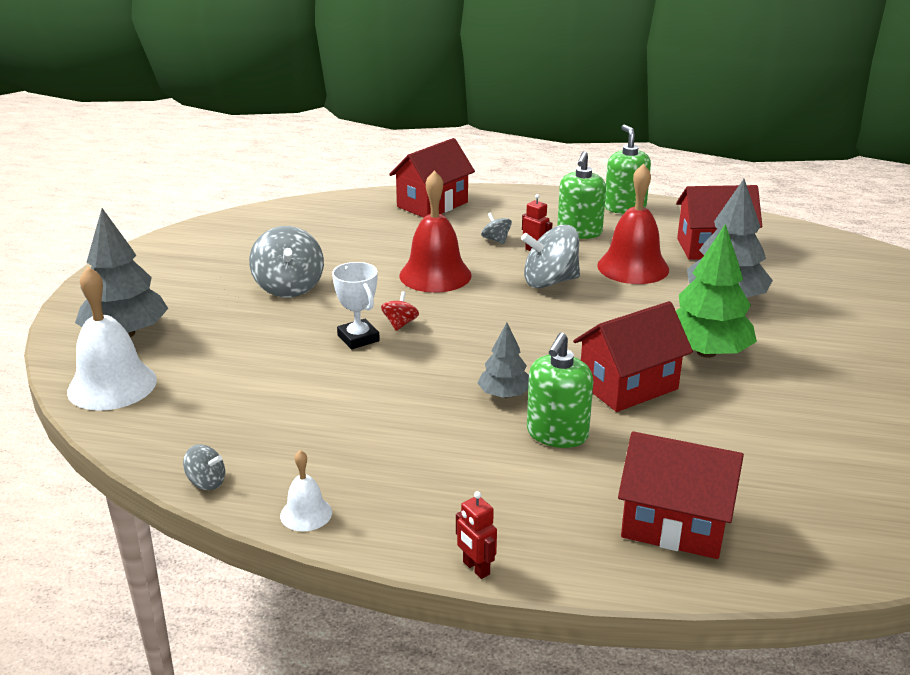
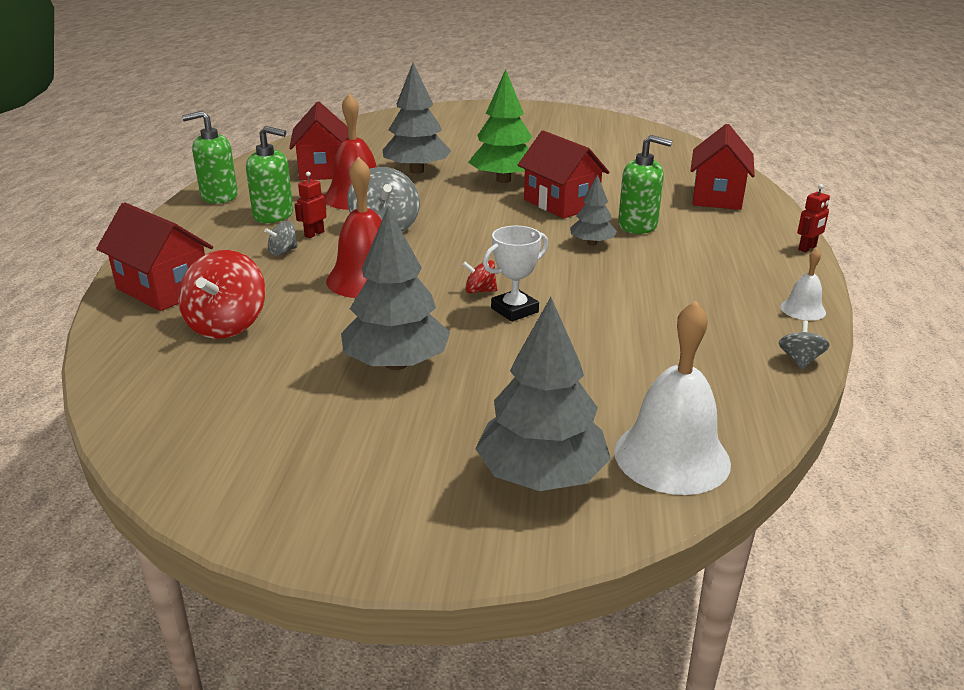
camera: 95 degrees left, 0 degrees up
(289, 287) = (396, 364): grey spinning top -> grey tree
(369, 229) = (227, 325): none -> red spinning top

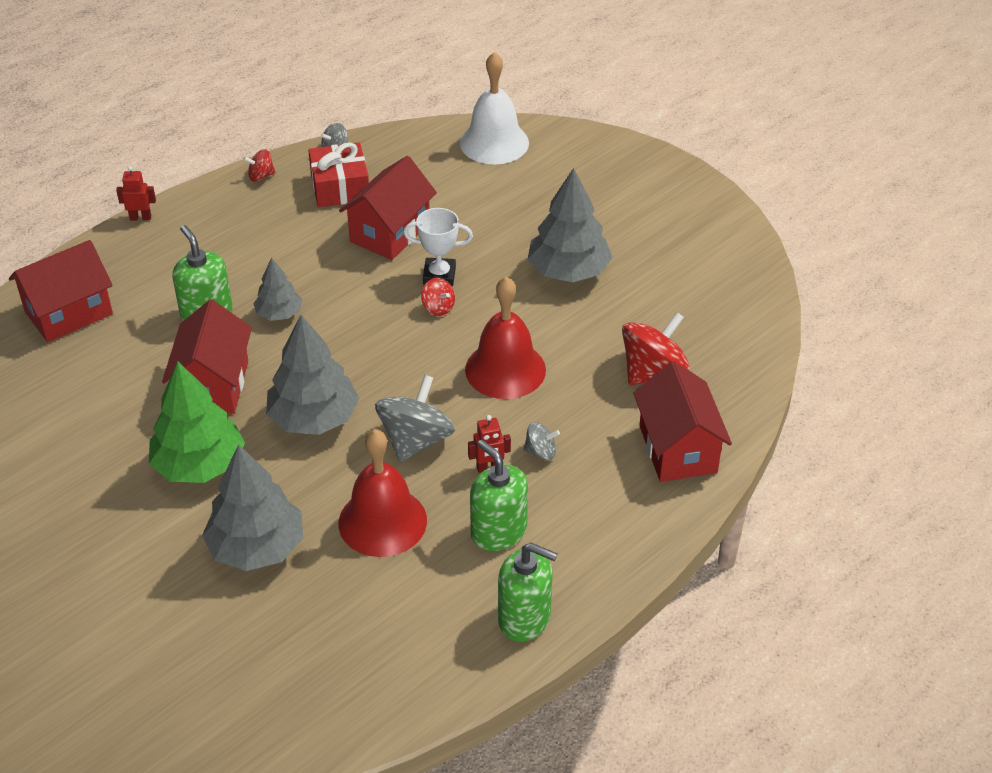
camera: 140 degrees left, 15 degrees up
(322, 170) = (354, 622): red house -> red house (390, 232)
(541, 475) = (568, 166): grey tree -> grey tree (313, 418)
(725, 333) = (340, 187): none -> red gift
(803, 309) = (261, 176): white bell -> red spinning top

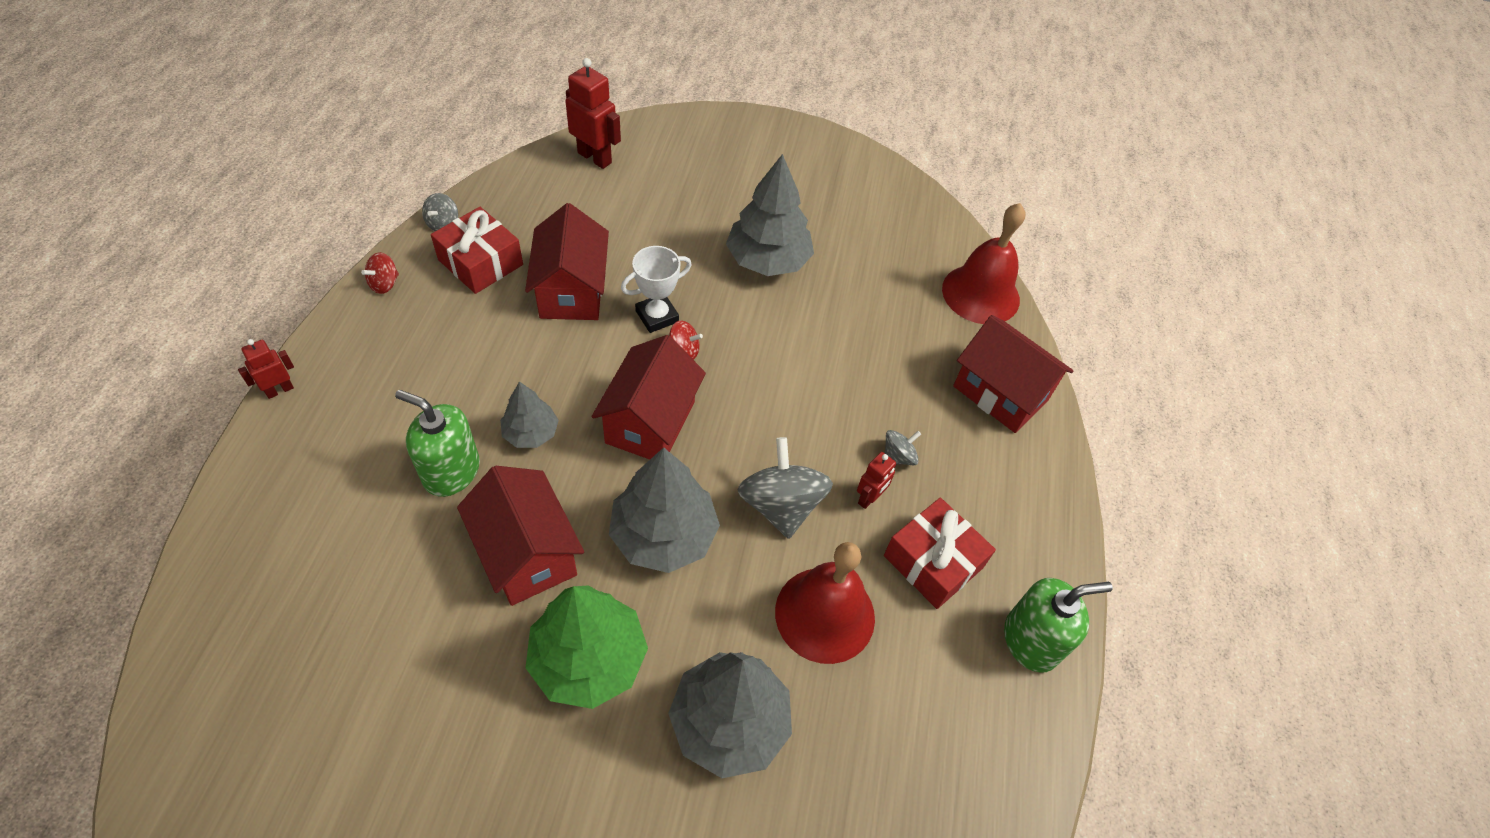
camera: 40 degrees left, 10 degrees up
(69, 313) = (281, 550): red house -> red house (650, 422)
(494, 143) = (595, 157): white bell -> red robot
(498, 531) = (933, 561): green soap dispenser -> red gift
(505, 369) = (797, 387): red bell -> red bell (980, 294)
(653, 371) = (918, 327): red spinning top -> none

